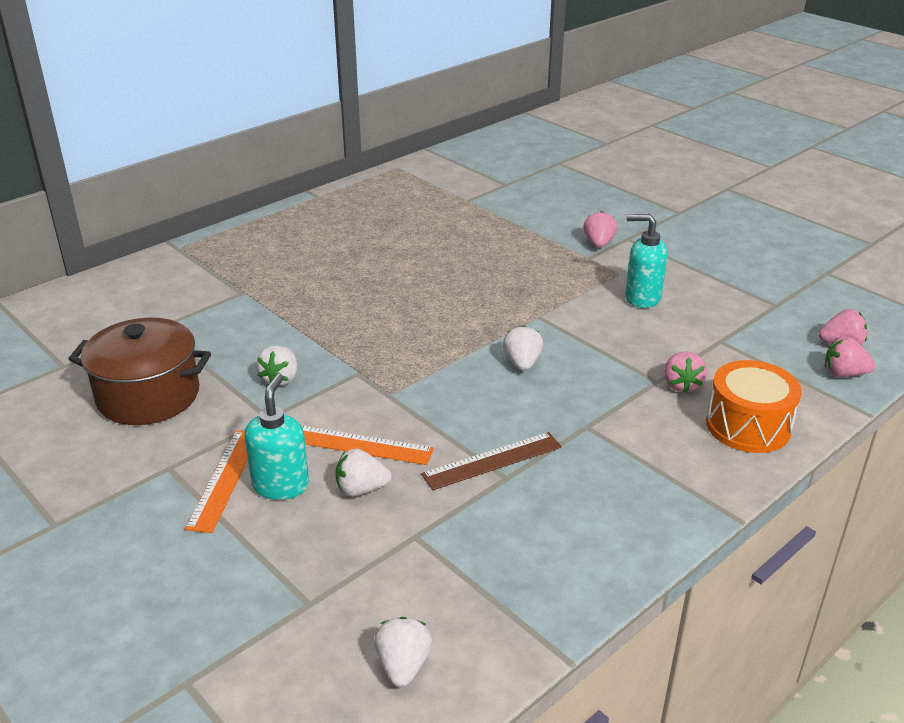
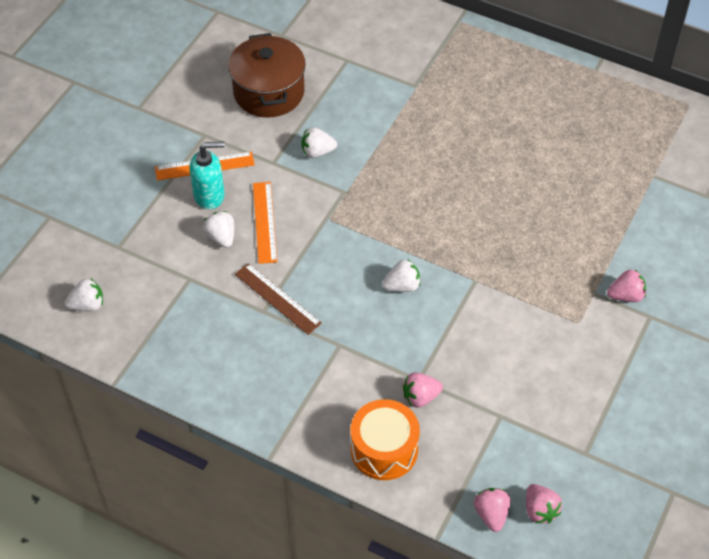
camera: 70 degrees right, 20 degrees up
(642, 298) = (543, 347): turquoise soap dispenser -> none

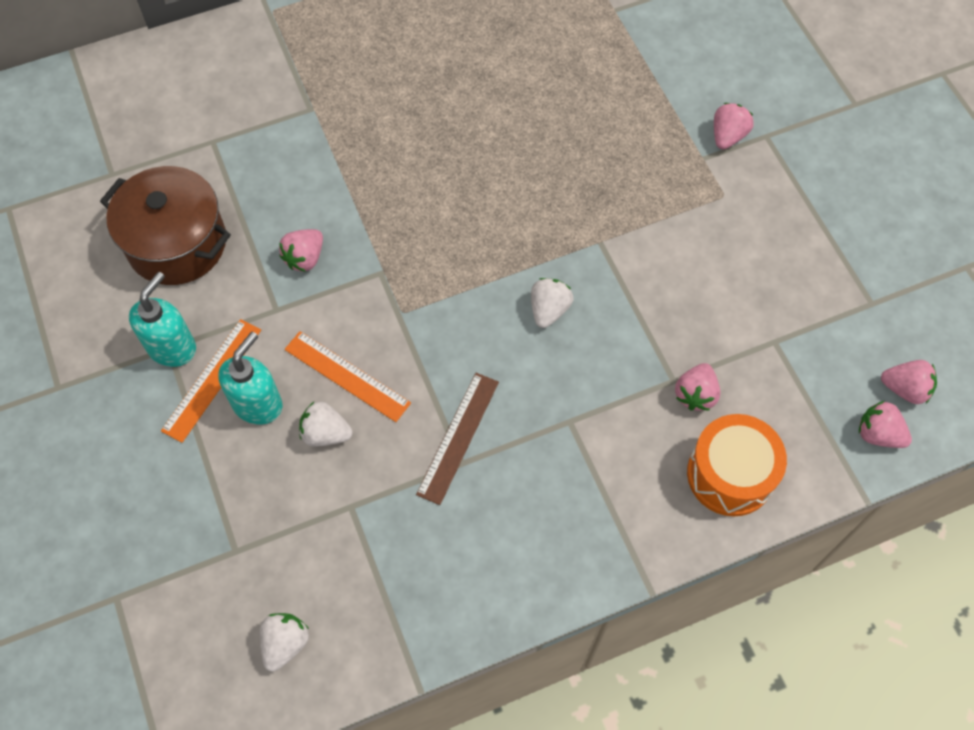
camera: 50 degrees left, 10 degrees up
(206, 136) = (172, 347): none -> turquoise soap dispenser
(277, 298) = (458, 437): brown ruler -> brown ruler turned 60 degrees counterclockwise
(317, 152) = (305, 258): white strawberry -> pink strawberry

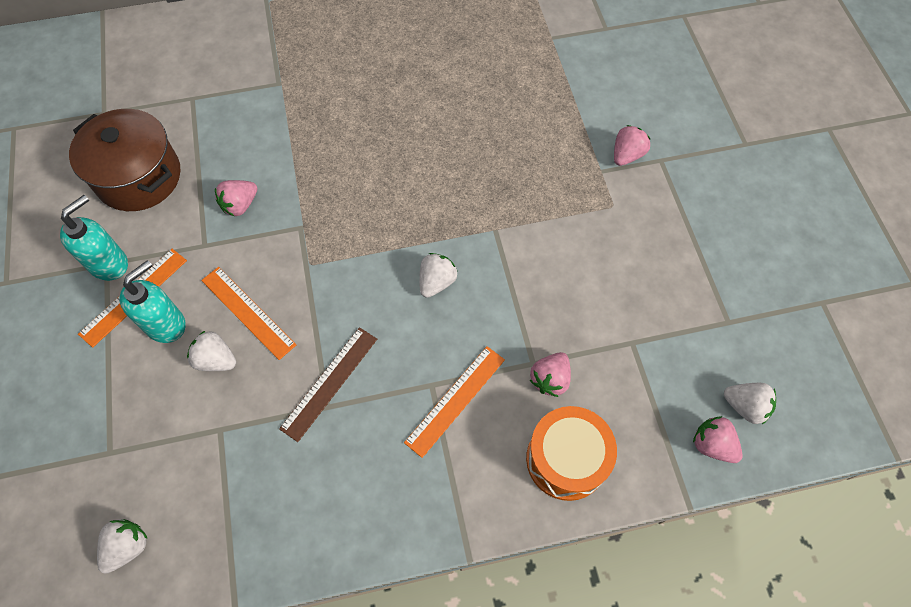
camera: 10 degrees right, 0 degrees up
(599, 433) = (455, 400): none -> orange ruler
(905, 389) = (745, 406): pink strawberry -> white strawberry

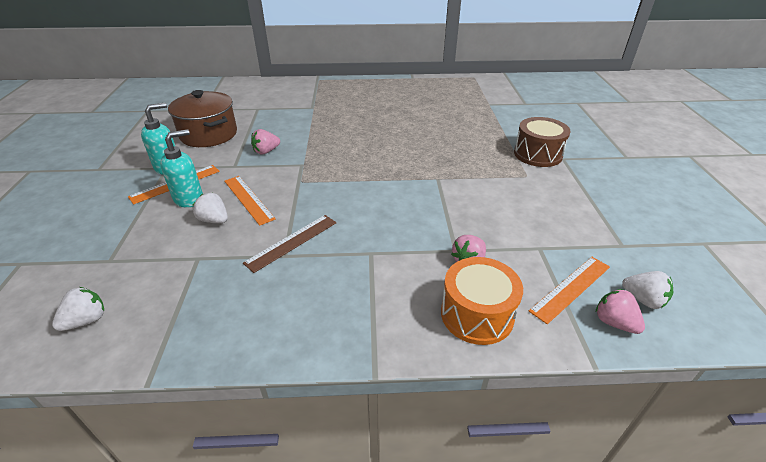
camera: 10 degrees right, 25 degrees down
(436, 282) = (389, 199): white strawberry -> none
(455, 400) = (388, 264): orange ruler -> orange ruler (571, 288)
(626, 155) = (537, 154): pink strawberry -> brown drum

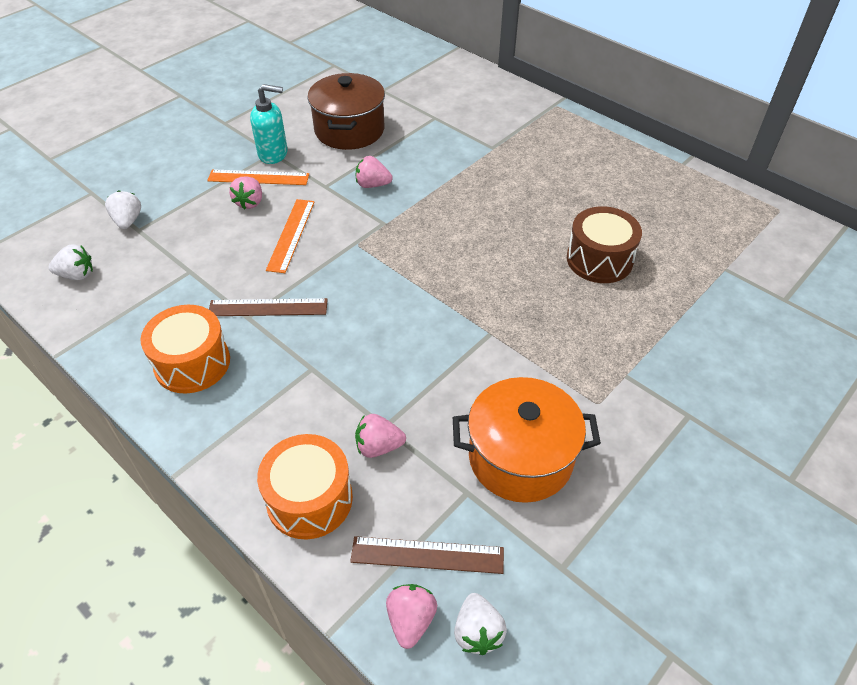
camera: 45 degrees right, 10 degrees up
(189, 199) = (250, 202): turquoise soap dispenser -> pink strawberry
(214, 220) = (241, 240): white strawberry -> white strawberry (128, 221)
(284, 305) = (192, 363): none -> orange drum
(535, 217) = (520, 457): none -> orange pot
(537, 154) = (663, 386): brown drum -> brown drum (599, 259)
(571, 288) = (427, 555): orange ruler -> brown ruler

